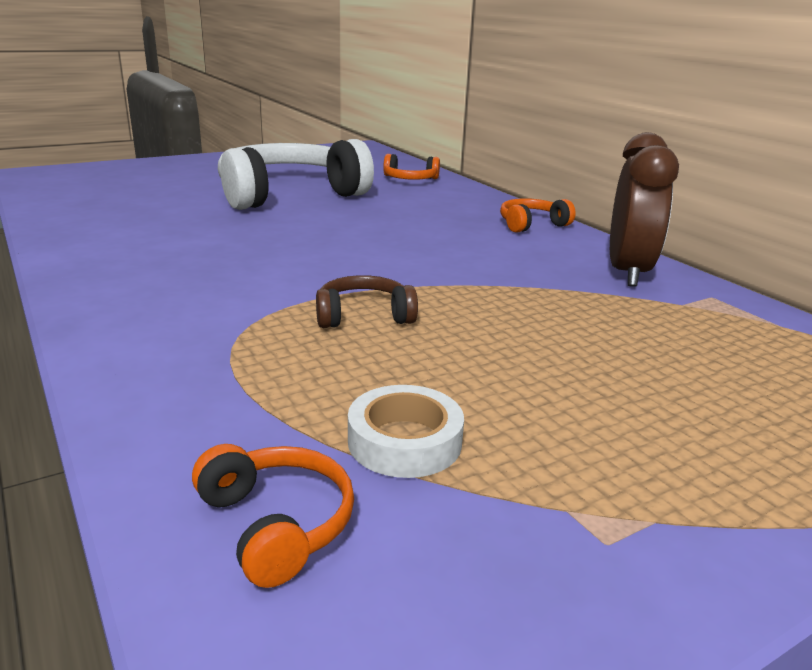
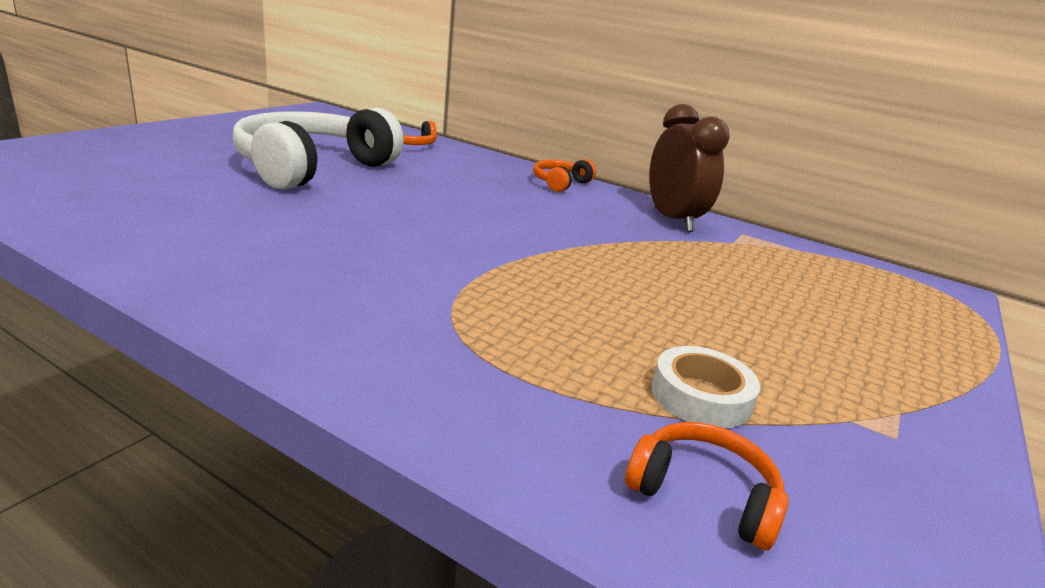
camera: 30 degrees left, 0 degrees up
(363, 316) = (536, 288): brown headphones -> none

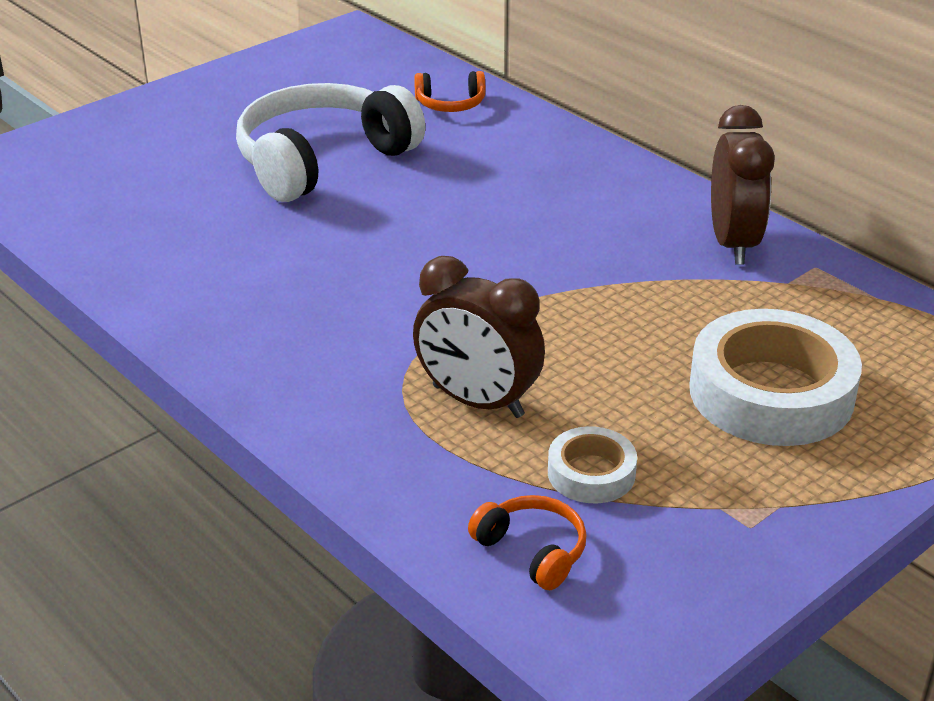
camera: 20 degrees right, 10 degrees up
(540, 335) = (477, 401): none -> brown clock
(560, 183) = (619, 176): orange headphones -> none
(795, 315) = (771, 393): none -> white tape

